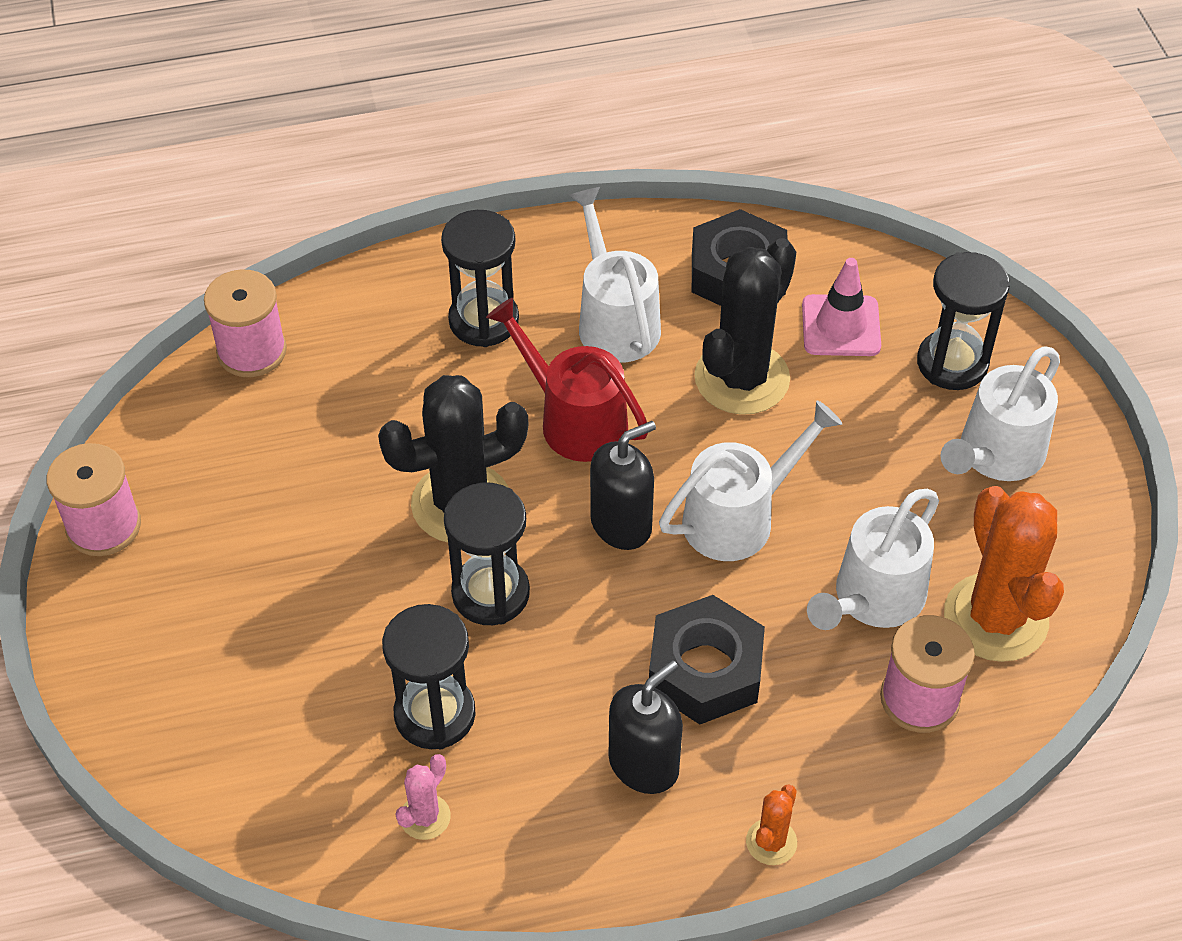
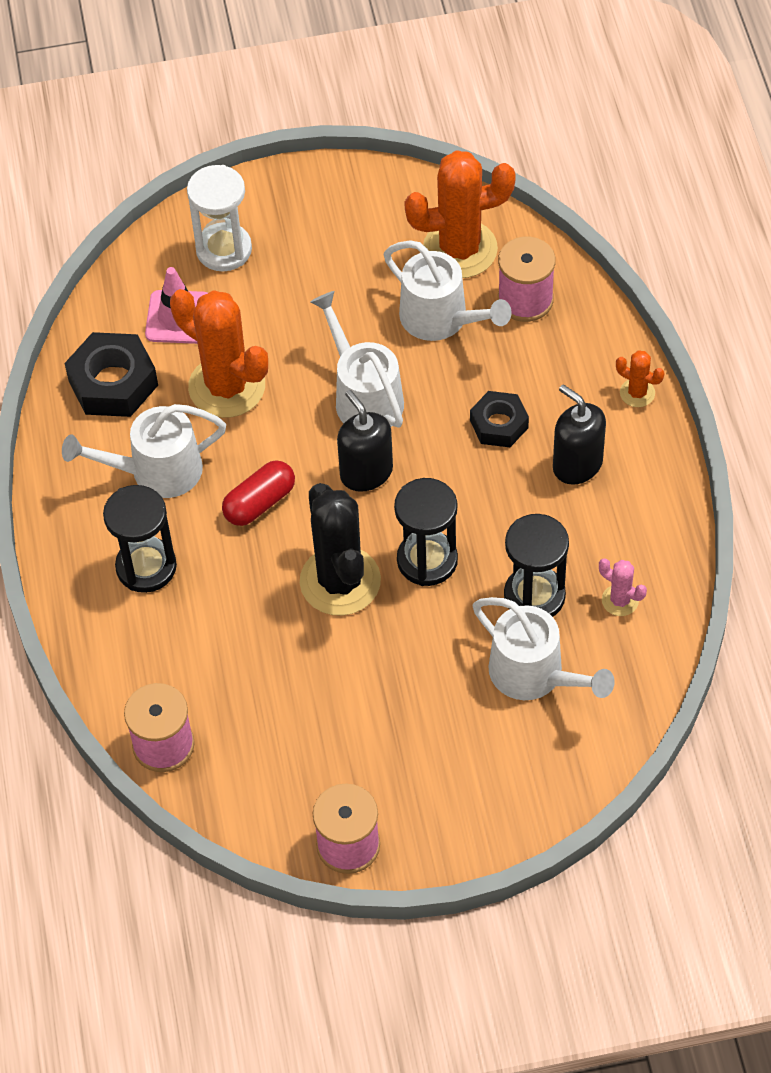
camera: 85 degrees left, 5 degrees up
(573, 419) = (259, 502): red watering can -> red capsule
(705, 669) = (499, 424): black nut -> black nut, size x0.64
(742, 378) = (227, 387): black cactus -> orange cactus
(952, 363) = (224, 249): black hourglass -> white hourglass
(995, 456) = (316, 233): white watering can -> white watering can (535, 675)

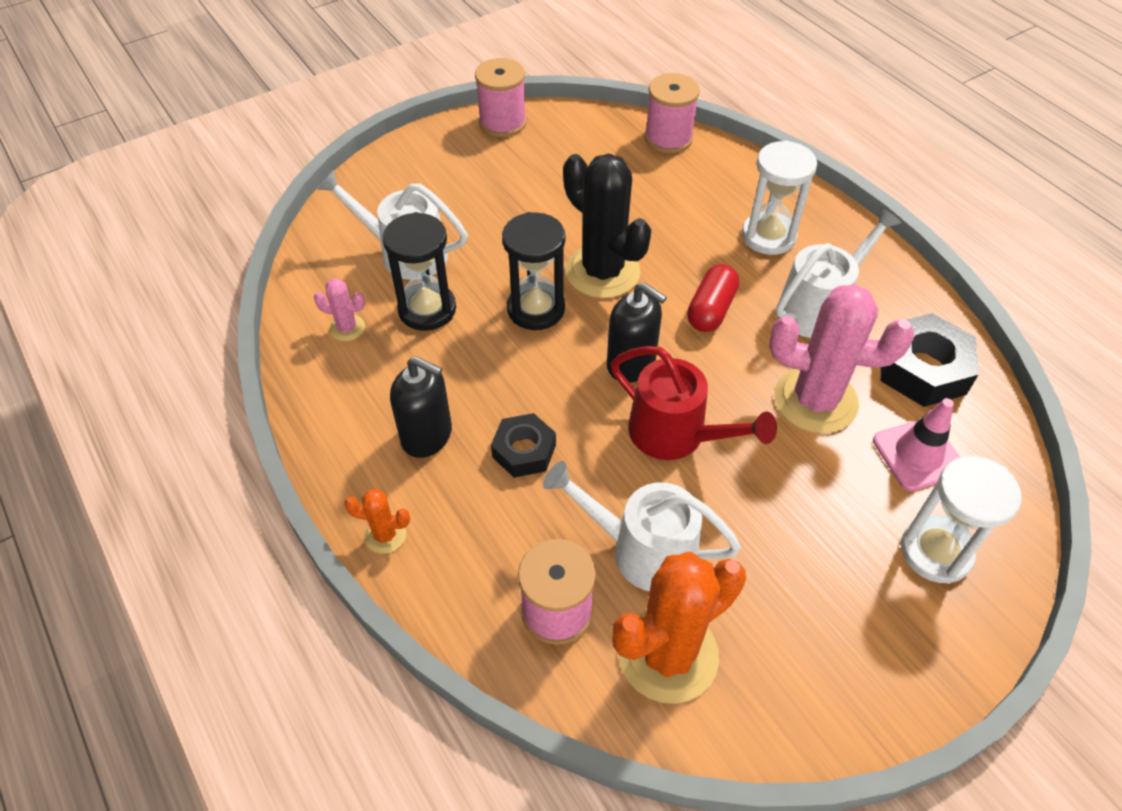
camera: 155 degrees right, 5 degrees down
(146, 567) = (768, 236): black hourglass -> white hourglass
(227, 387) = (815, 400): orange cactus -> pink cactus
(363, 396) = (676, 435): white watering can -> red watering can

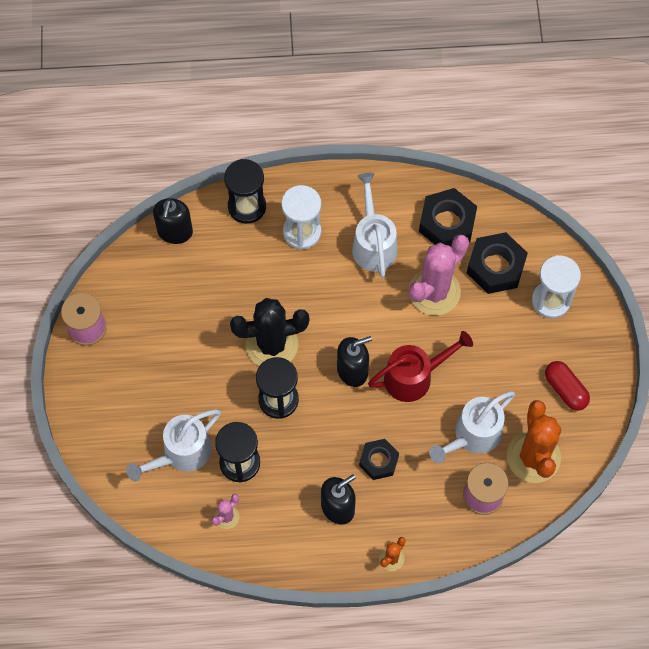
camera: 60 degrees left, 15 degrees up
(668, 138) = (175, 232): pink spool -> black soap dispenser
(711, 310) = (339, 303): red capsule -> red capsule (565, 389)
(752, 178) = (247, 206): none -> black hourglass
(918, 455) = (496, 267): pink traffic cone -> black nut

